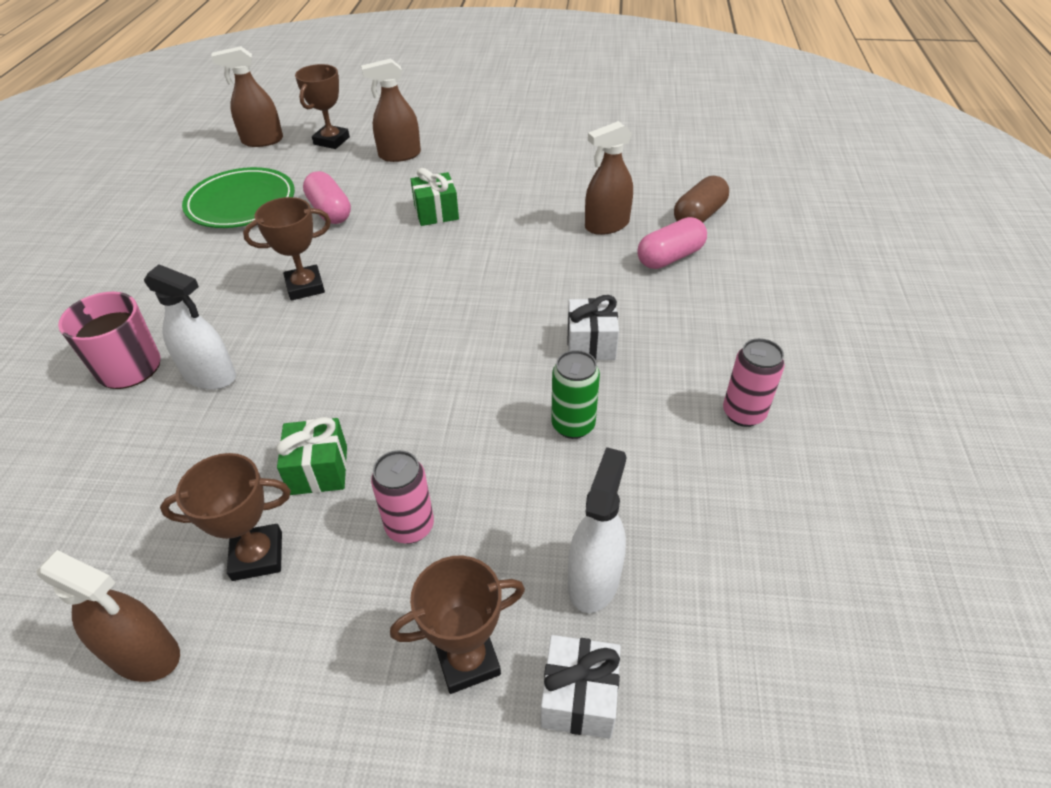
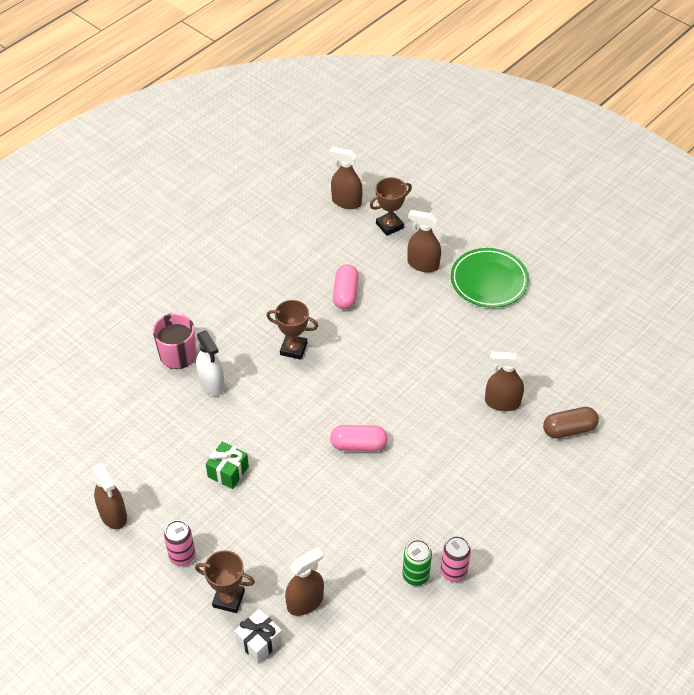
camera: 35 degrees right, 5 degrees up
(241, 203) = (299, 257): green plate -> green plate (489, 280)
(257, 556) = (177, 499): brown trophy -> none
(410, 526) = (247, 526): pink can -> pink can (182, 556)
(436, 212) = (407, 331): green gift -> none
(573, 425) = (362, 523): green can -> green can (415, 575)
(591, 344) = (414, 481): white gift -> none
(594, 580) = (305, 602): white spray bottle -> brown spray bottle
(670, 257) = (517, 450): pink capsule -> pink capsule (358, 445)

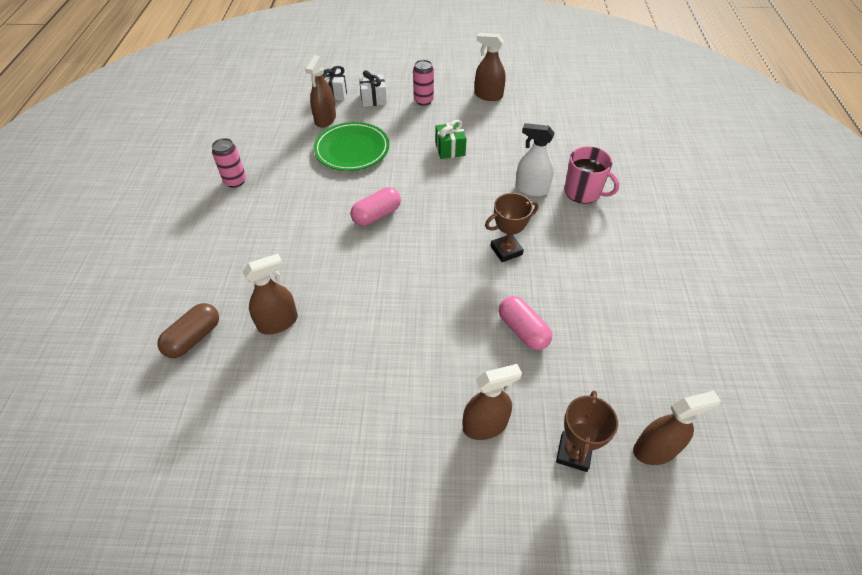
camera: 140 degrees right, 0 degrees up
(228, 599) = (373, 99): brown trophy -> white gift
(415, 575) = (262, 166): green can -> none
(489, 280) = (393, 460): green plate -> green plate (352, 149)

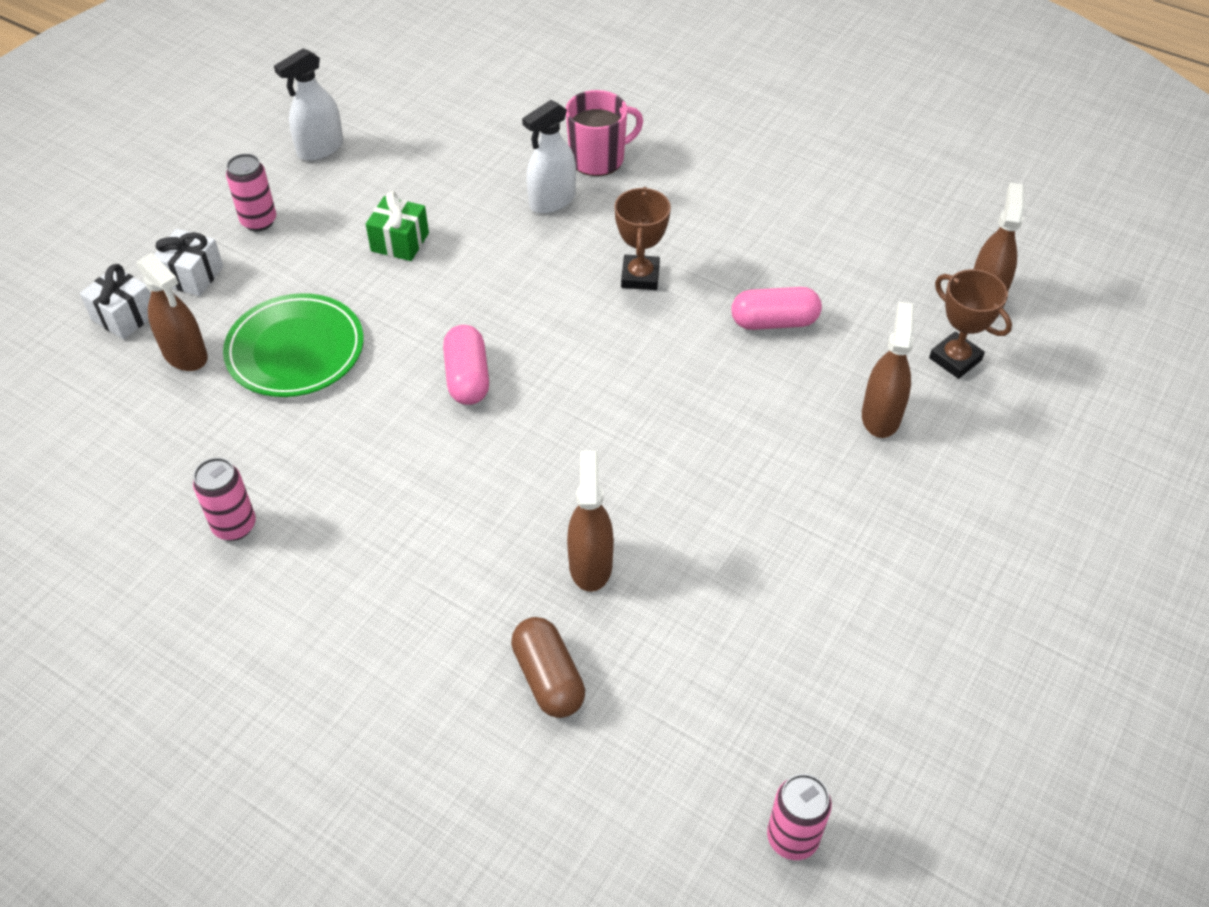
camera: 60 degrees left, 0 degrees up
(121, 509) = (792, 838): none -> pink can
(488, 96) = (320, 149): brown spray bottle -> white spray bottle

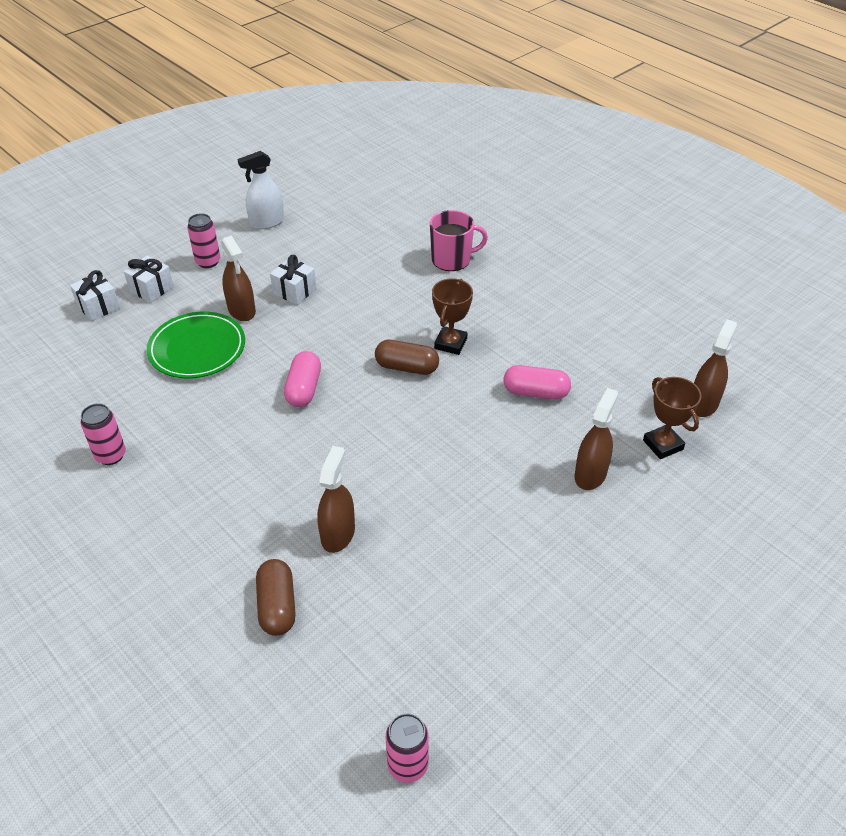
camera: 15 degrees right, 5 degrees down
(185, 354) = (126, 338): brown spray bottle -> brown spray bottle (241, 310)
(400, 242) = (294, 291): green gift -> white gift
(552, 201) = (409, 282): white spray bottle -> none
(595, 320) = (407, 367): none -> brown capsule

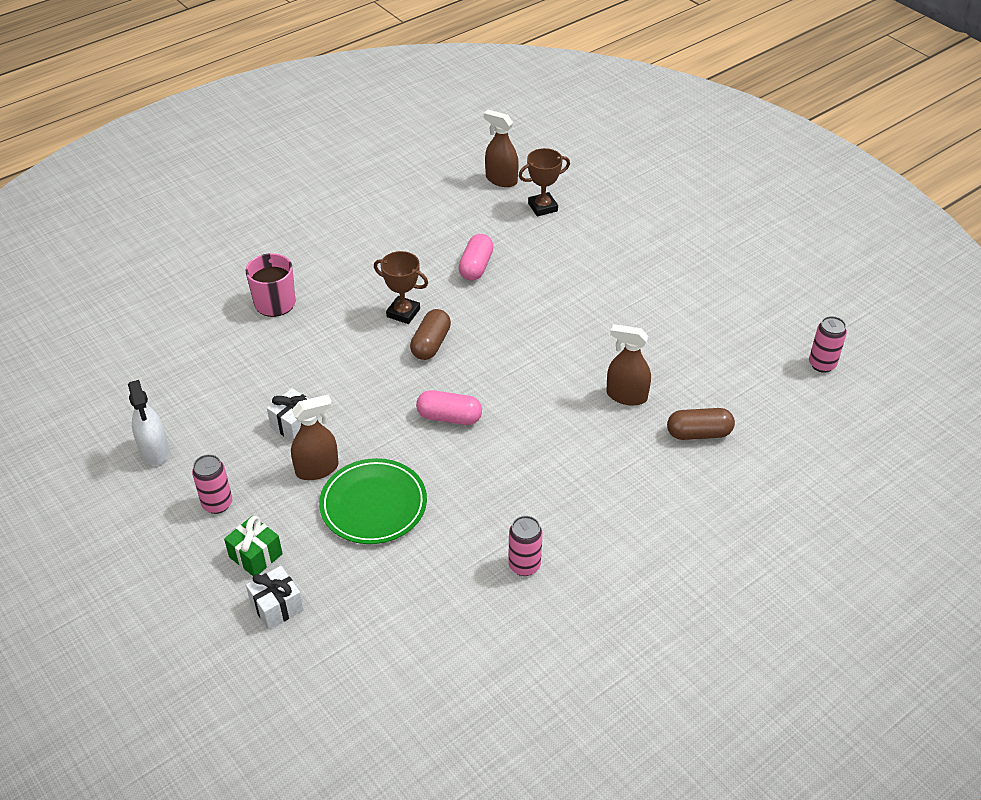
camera: 85 degrees left, 0 degrees up
(151, 289) = (255, 555): white gift -> green gift
(590, 474) = (570, 248): brown spray bottle -> none

